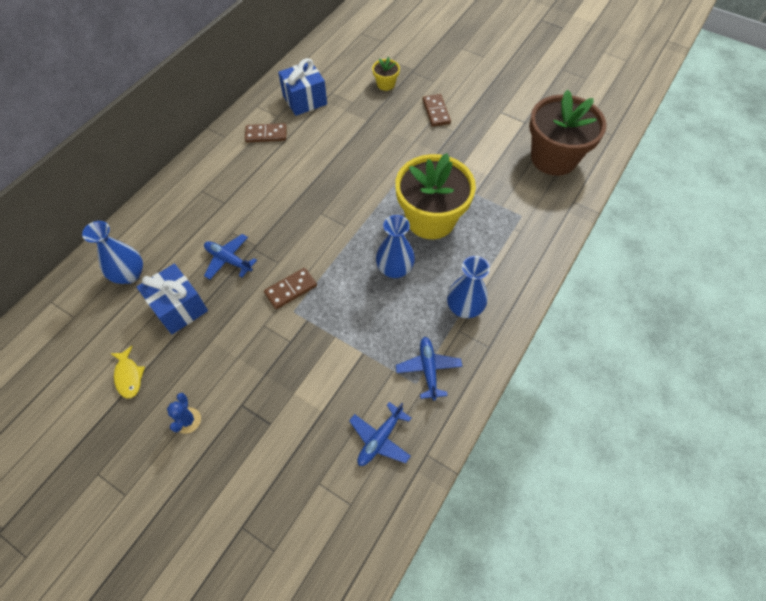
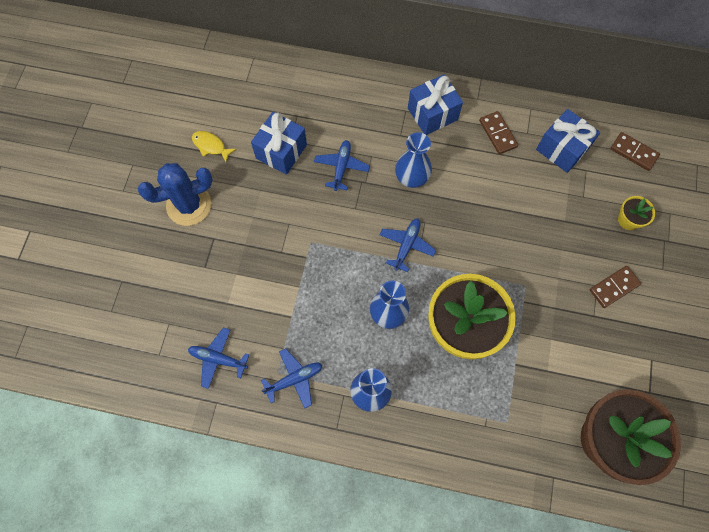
camera: 70 degrees right, 10 degrees up
(129, 274) = (298, 99): blue vase -> blue vase (411, 178)
(129, 376) = (211, 146): yellow fish -> yellow fish turned 75 degrees clockwise
(187, 420) = (189, 205): blue cactus -> blue cactus, size x2.07
(218, 172) = (432, 114): none -> blue gift
(291, 289) = (331, 231): brown domino -> brown domino (633, 152)
(336, 233) = (406, 245): none -> blue plane

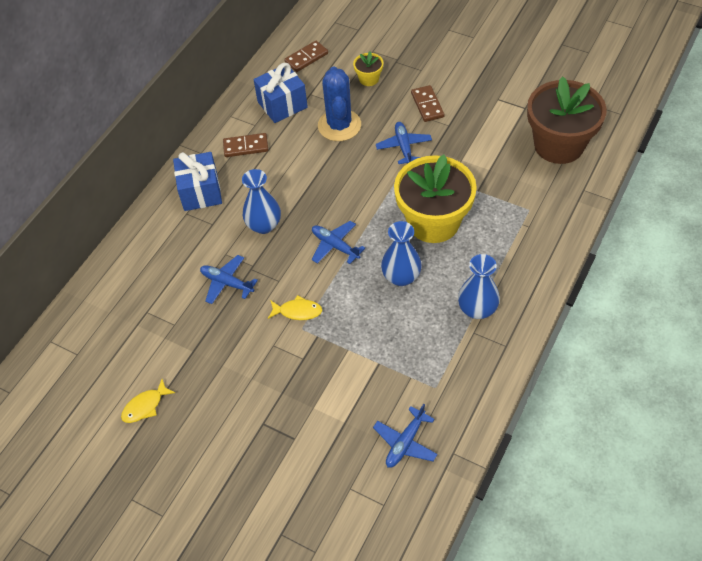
camera: 70 degrees left, 15 degrees down
(189, 205) = (212, 442): blue cactus -> blue cactus (339, 125)
(281, 151) = (184, 335): blue gift -> none
(294, 379) = (446, 373): blue plane -> blue plane (404, 147)
(327, 234) = (298, 311): none -> yellow fish

